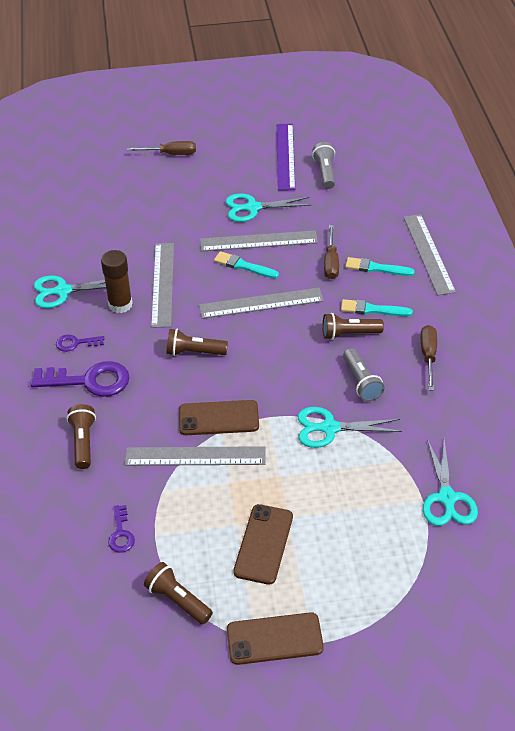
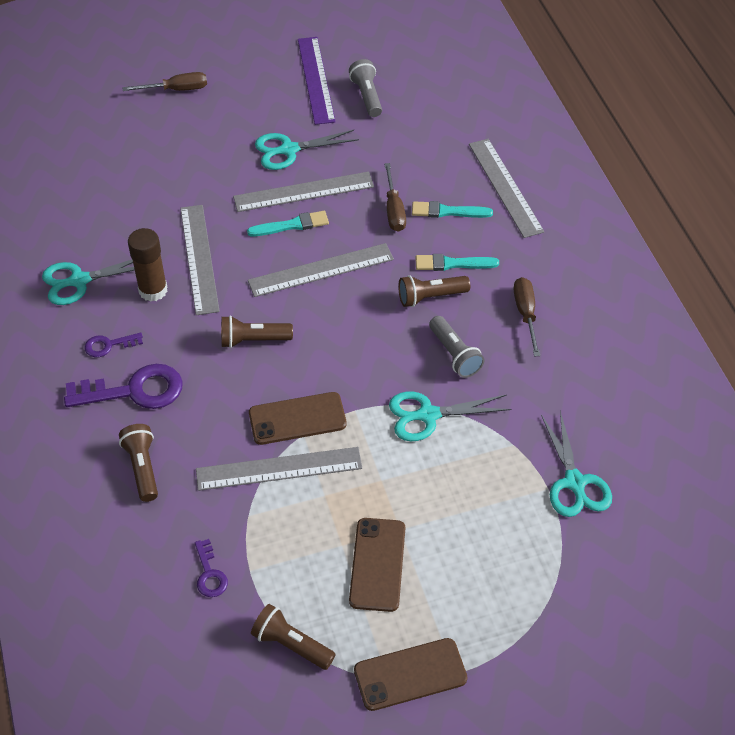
camera: 10 degrees left, 5 degrees up
(243, 266) = (292, 225): turquoise brush -> turquoise brush turned 150 degrees clockwise

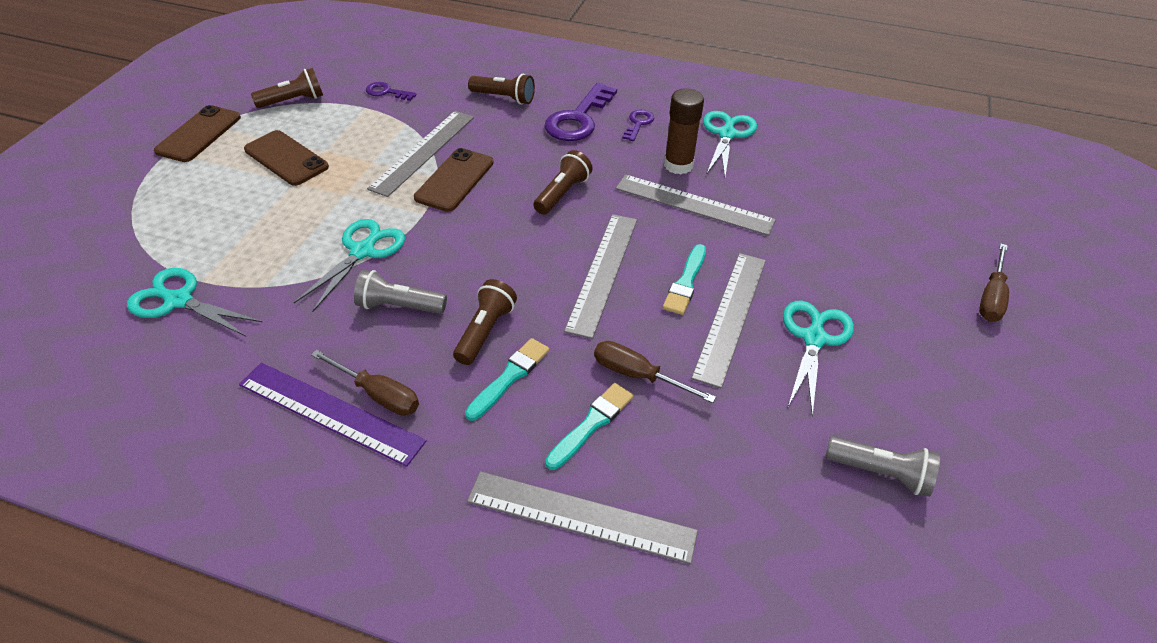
camera: 125 degrees right, 5 degrees down
(316, 80) = (949, 435): purple ruler -> purple ruler (330, 412)

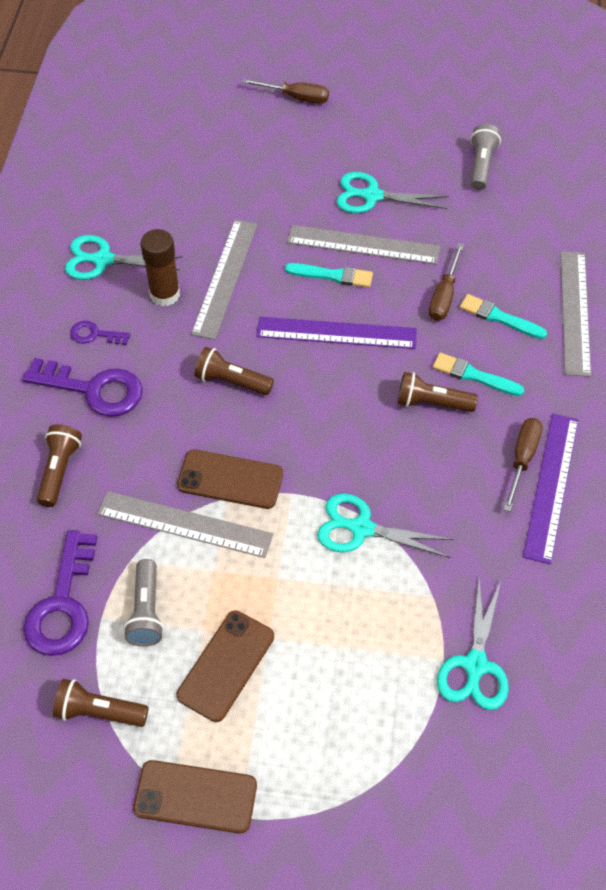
camera: 100 degrees left, 10 degrees up
(293, 101) = (99, 711): brown flashlight -> brown flashlight turned 45 degrees counterclockwise
(387, 92) = (63, 604): purple key -> purple key, size x1.96
(399, 306) = (423, 474): grey flashlight -> grey flashlight (146, 611)
(603, 272) = (336, 333): grey ruler -> purple ruler

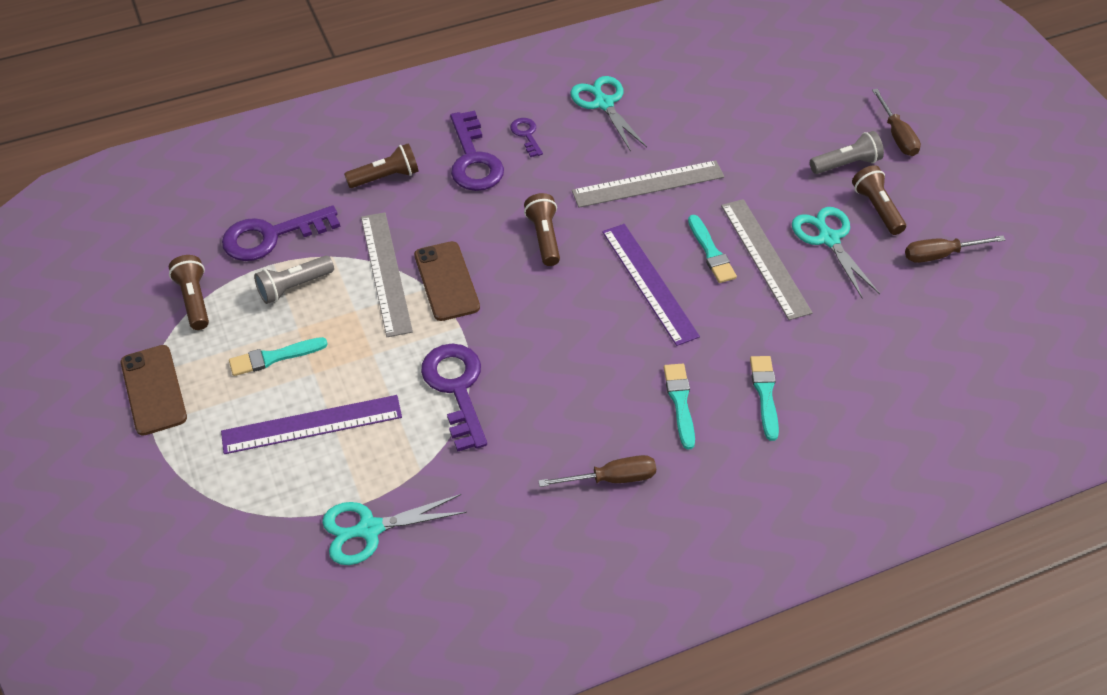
camera: 60 degrees right, 5 degrees down
(165, 294) = (599, 156): brown glue stick -> none
(226, 665) = (274, 357): brown phone -> turquoise brush
(361, 528) = (456, 389): turquoise scissors -> purple key
(432, 403) = (625, 383): brown flashlight -> brown flashlight (877, 208)
(444, 296) = (755, 341): brown screwdriver -> brown screwdriver (940, 255)
(481, 165) = (945, 303): grey flashlight -> grey flashlight (846, 164)
(551, 486) = (597, 514): purple ruler -> purple ruler (312, 424)
(574, 312) = (822, 453): grey ruler -> none

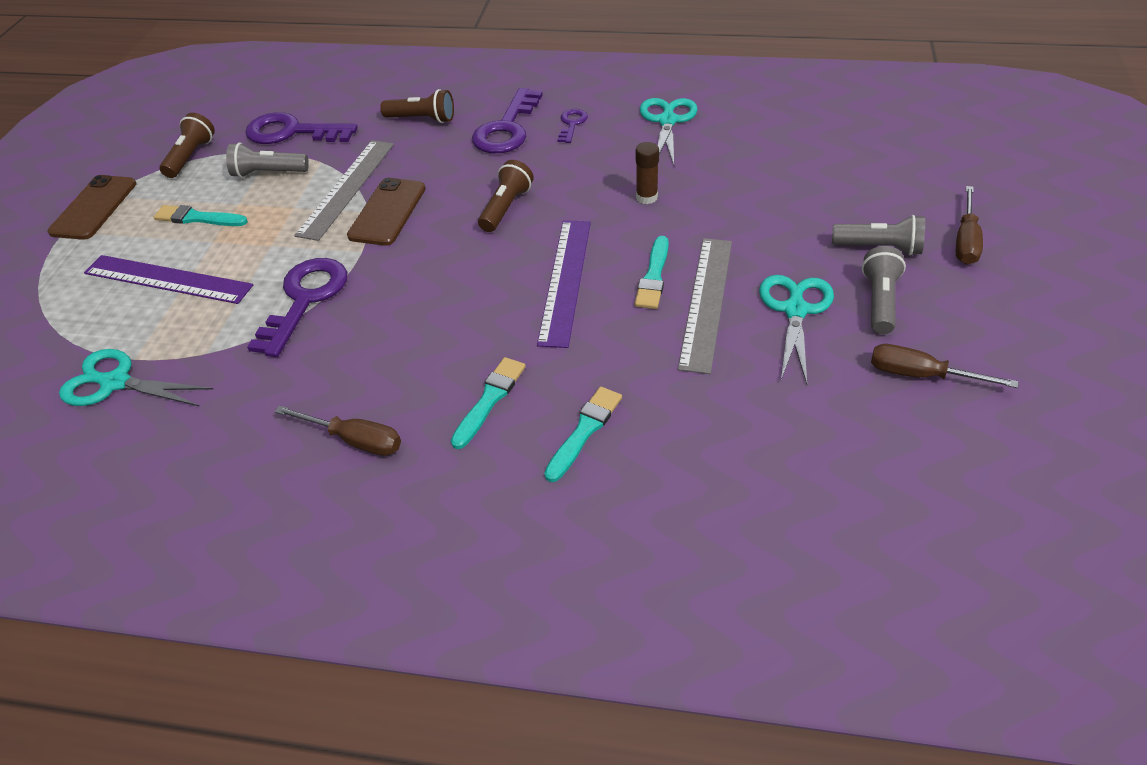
camera: 35 degrees right, 5 degrees down
(648, 184) = (646, 197): grey ruler -> brown glue stick
(877, 208) = (879, 301): brown flashlight -> grey flashlight

